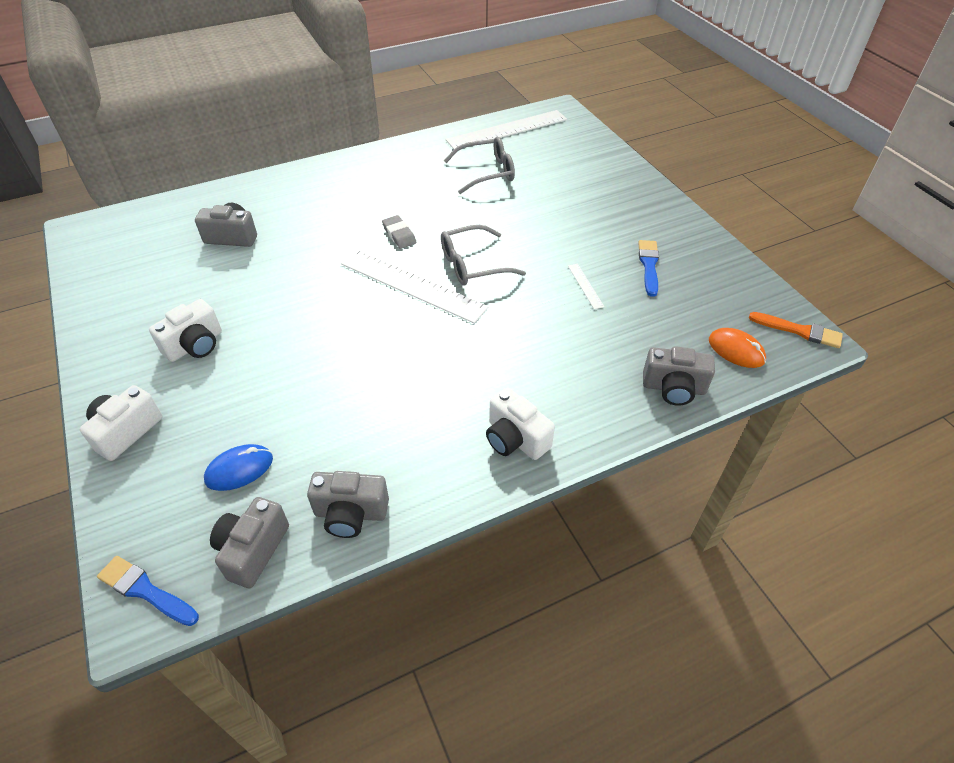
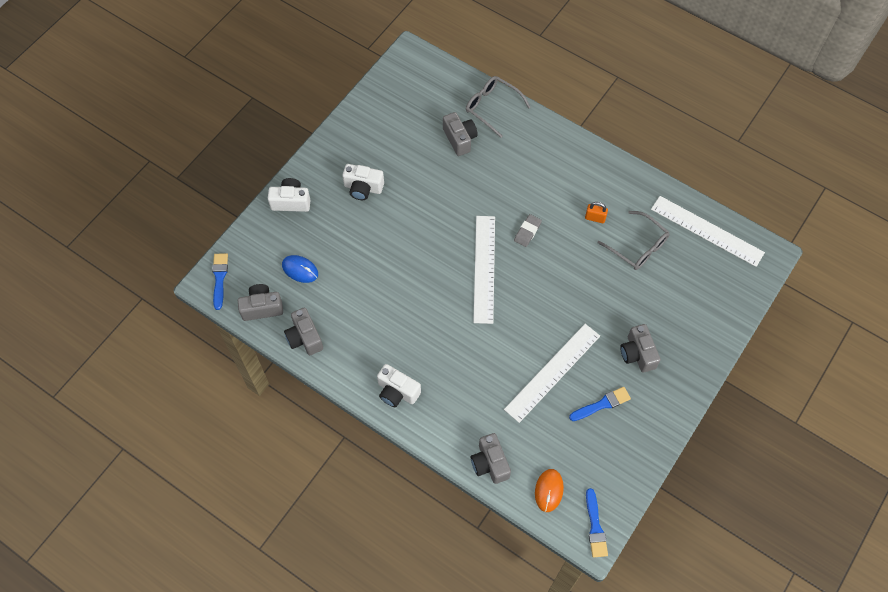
camera: 60 degrees right, 15 degrees up
(429, 185) = (595, 218): none -> orange padlock
(473, 265) = (527, 293): grey glasses -> grey glasses (492, 107)
(515, 439) = (397, 392): white camera -> white camera turned 75 degrees counterclockwise
(585, 286) = (552, 372): white ruler -> white ruler, size x2.41
(606, 219) = (637, 354): none -> grey camera
(799, 331) = (595, 526): orange brush -> blue brush

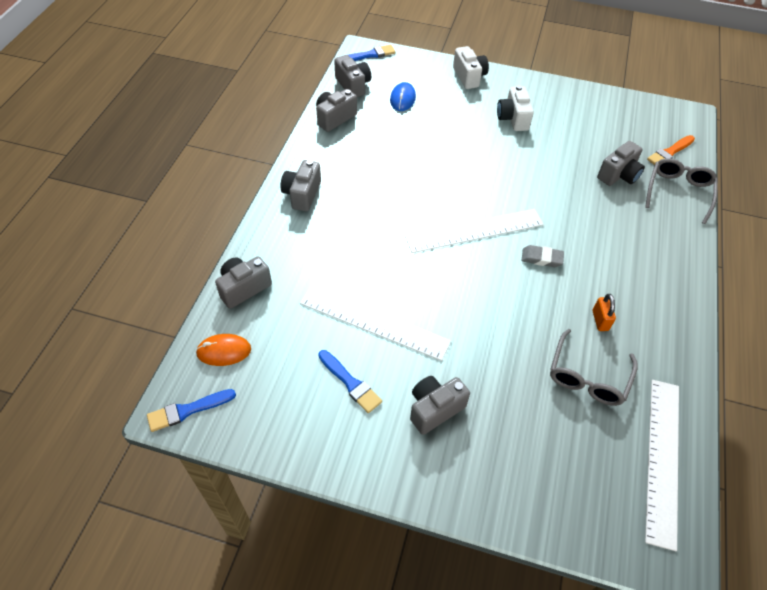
camera: 70 degrees right, 10 degrees down
(397, 392) = (302, 194): white camera -> grey camera
(447, 91) = (669, 152): none -> orange brush

